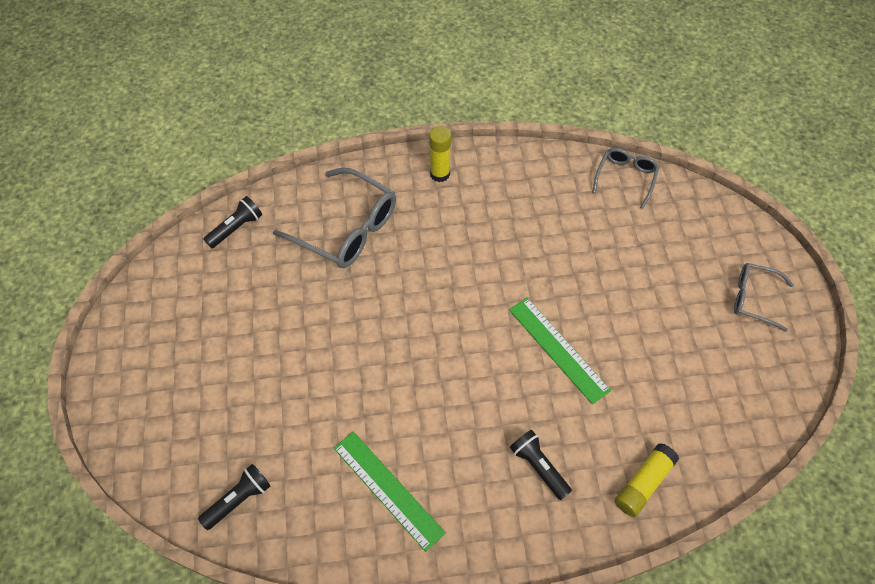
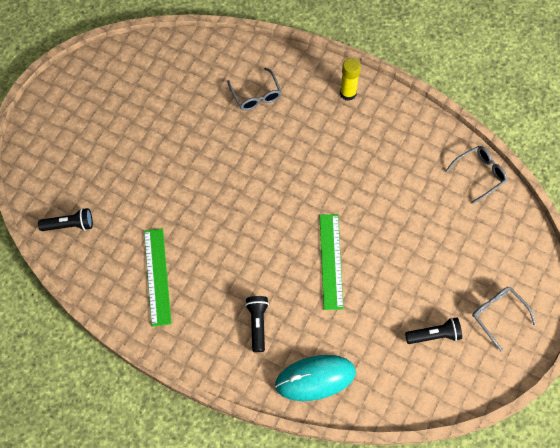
camera: 35 degrees right, 5 degrees up
(236, 228) = (186, 53): black flashlight -> black flashlight (434, 335)
(347, 229) = (256, 95): grey glasses -> grey glasses, size x0.58
(643, 483) = (315, 378): yellow glue stick -> turquoise mouse

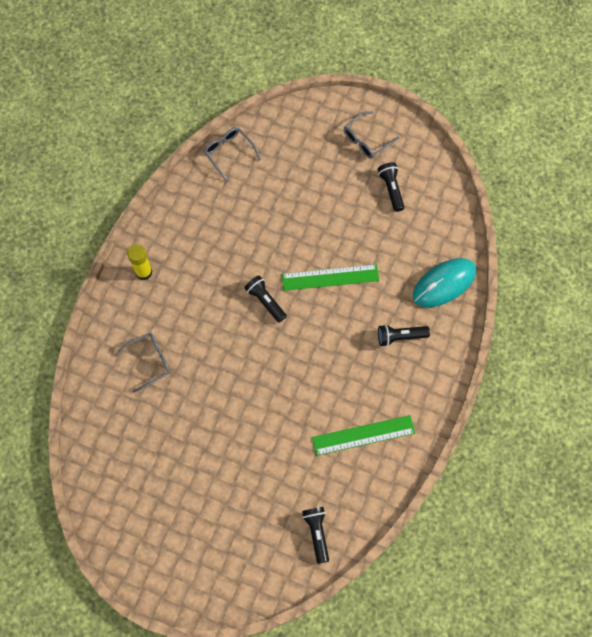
camera: 95 degrees left, 5 degrees up
(309, 197) = (265, 301): none -> black flashlight
(315, 378) = (444, 283): turquoise mouse -> turquoise mouse turned 75 degrees clockwise

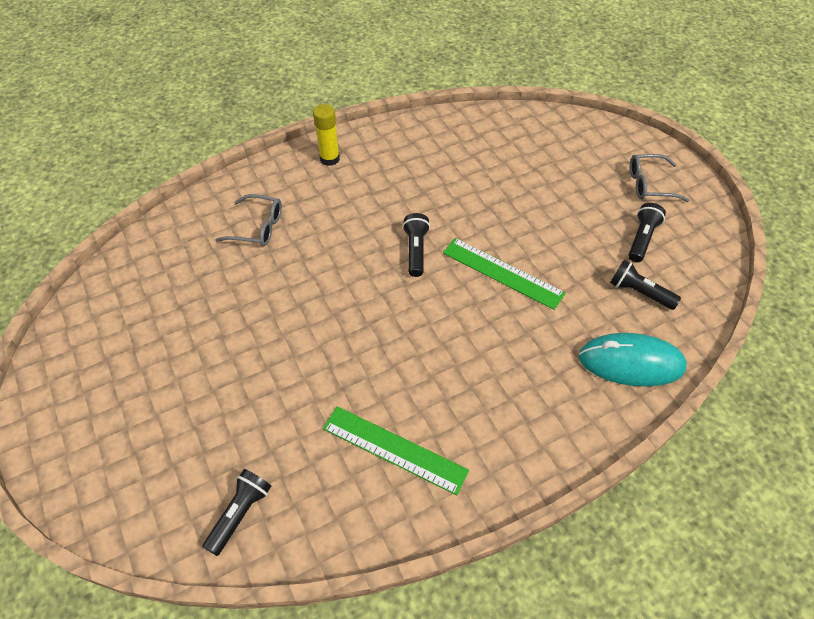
camera: 40 degrees right, 15 degrees down
(229, 153) = (498, 120): grey glasses -> none
(400, 337) = (530, 380): black flashlight -> black flashlight (639, 292)

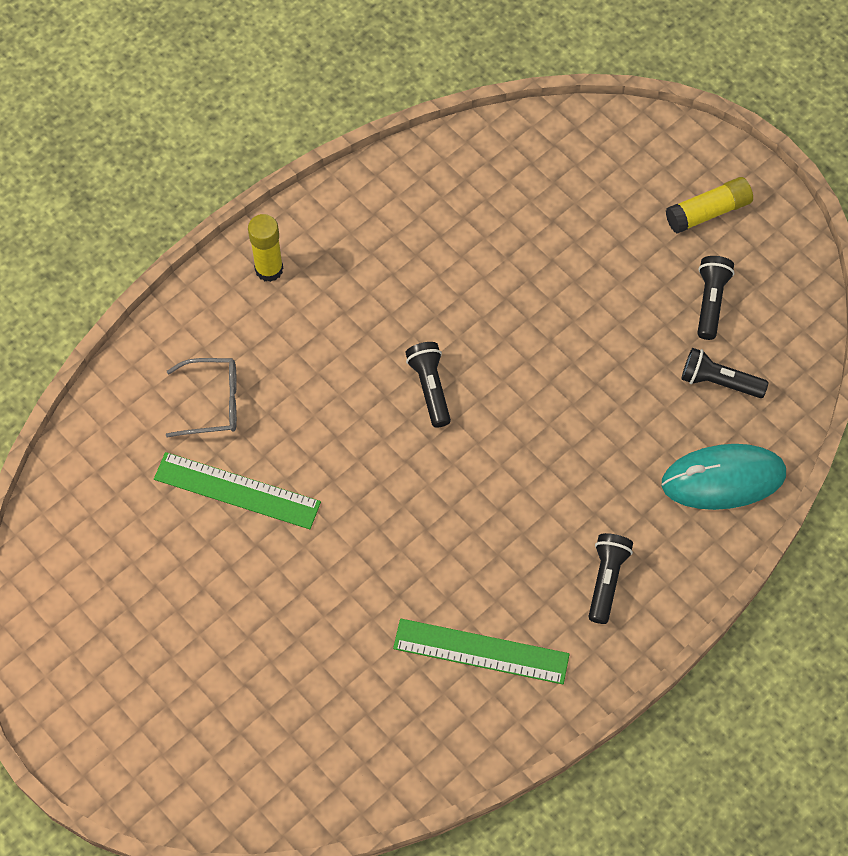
camera: 15 degrees left, 10 degrees up
(240, 513) = (336, 764): black flashlight -> black flashlight (606, 580)
(502, 273) = (547, 394): green ruler -> green ruler (237, 490)
(649, 184) = (708, 212): grey glasses -> yellow glue stick

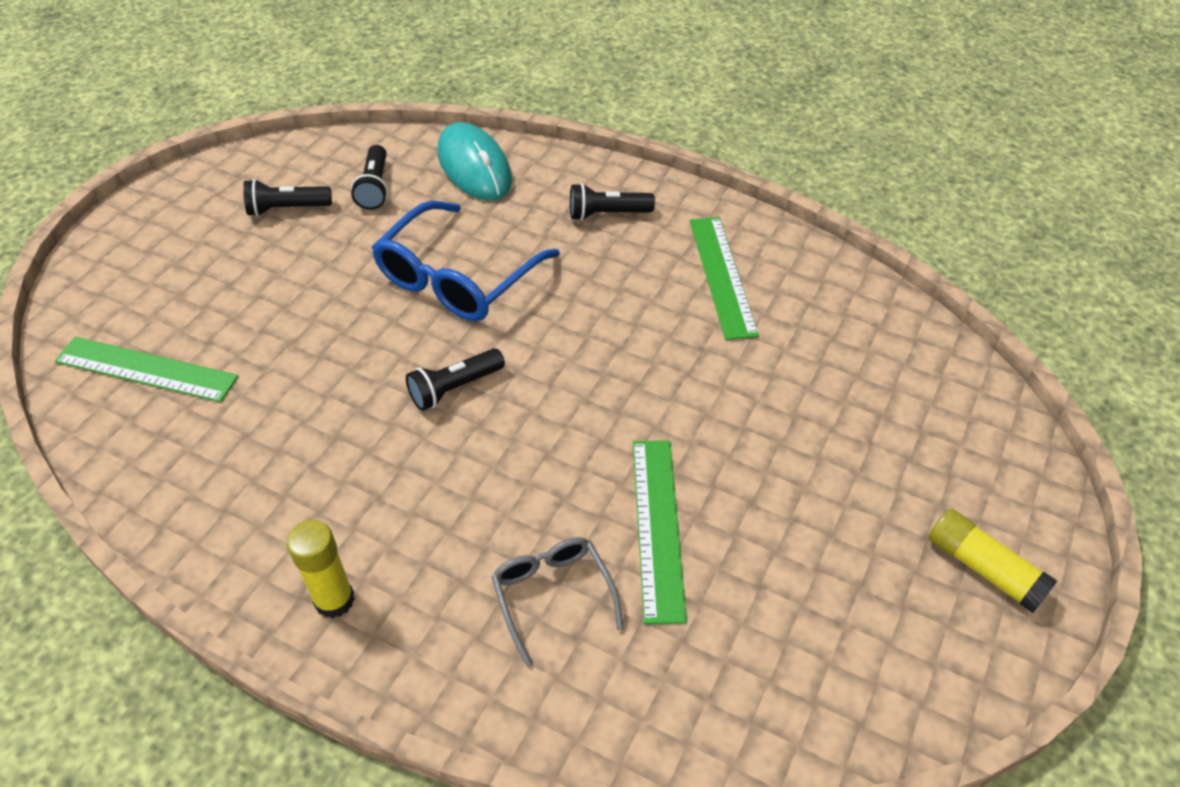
camera: 110 degrees left, 15 degrees down
(537, 176) = (146, 369): none -> green ruler
(561, 422) = (457, 278): none -> blue glasses
(708, 212) = (179, 230): yellow glue stick -> yellow glue stick (984, 569)

